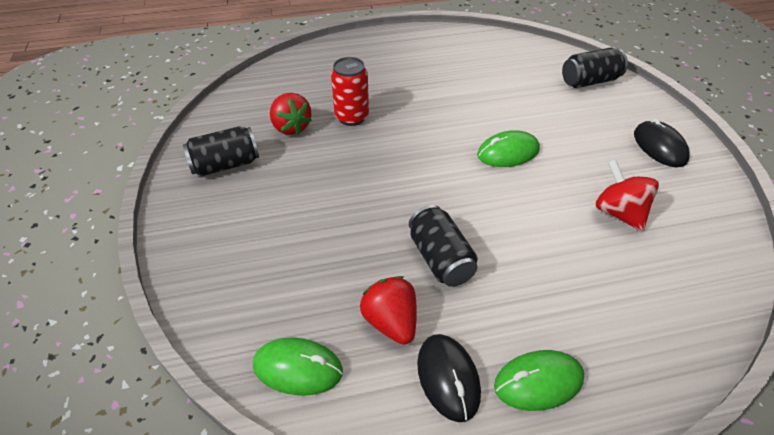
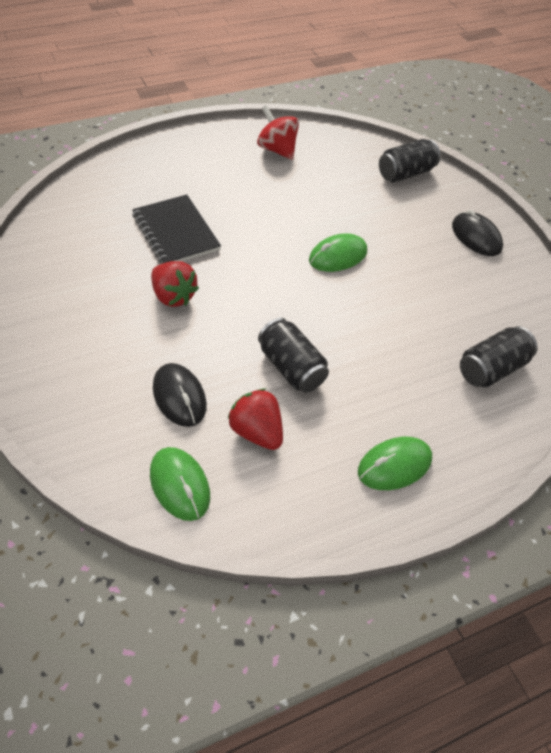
camera: 15 degrees left, 5 degrees up
(225, 165) = (55, 296): black can -> black can (491, 369)
(291, 127) = (114, 249): red strawberry -> red strawberry (173, 296)
(298, 368) = (180, 485): green mouse -> green mouse turned 60 degrees clockwise
(351, 117) = (176, 232): red can -> black notebook
(448, 378) = (317, 473): black mouse -> black mouse (179, 397)
(618, 212) = (446, 305): red spinning top -> red spinning top (277, 150)

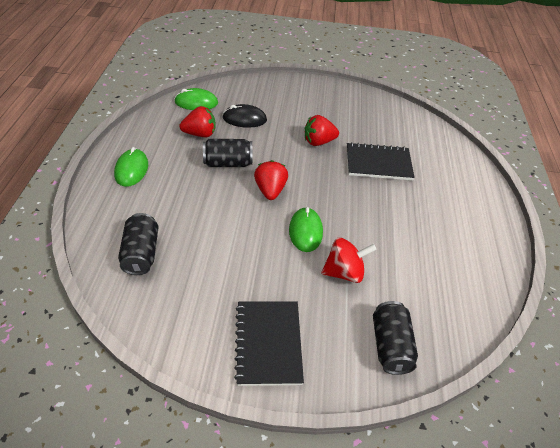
camera: 120 degrees right, 5 degrees down
(277, 150) = (464, 261): red spinning top -> red spinning top (344, 272)
(304, 306) = (270, 190): none -> red strawberry
(476, 237) = (268, 343): black mouse -> black notebook

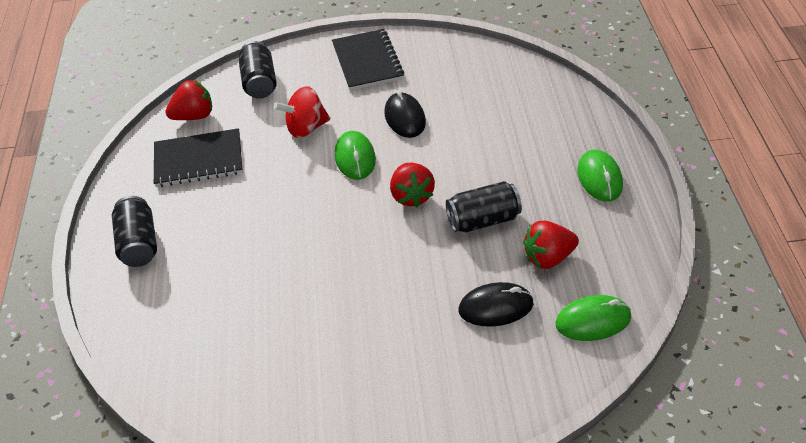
camera: 175 degrees right, 0 degrees up
(141, 253) = (519, 97): black can -> black can (139, 244)
(252, 259) = (404, 118): none -> black mouse
(318, 142) = (363, 293): red strawberry -> red strawberry (194, 116)
(378, 163) = (267, 278): black notebook -> black notebook (198, 160)

